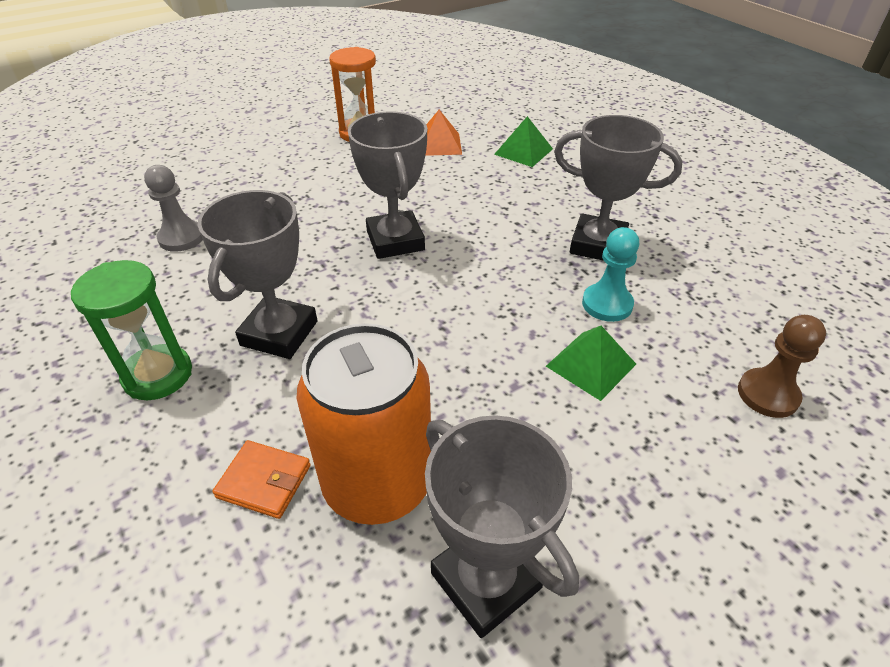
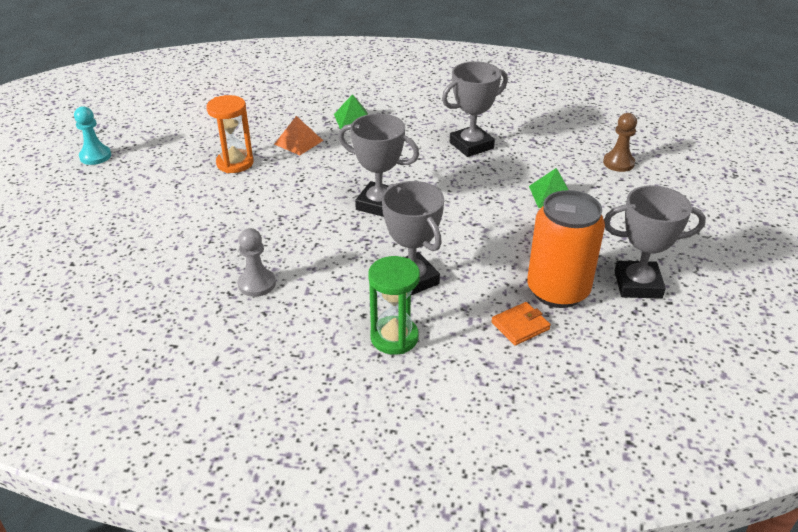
camera: 50 degrees left, 5 degrees down
(607, 304) = (518, 168): turquoise pawn -> turquoise pawn (95, 156)

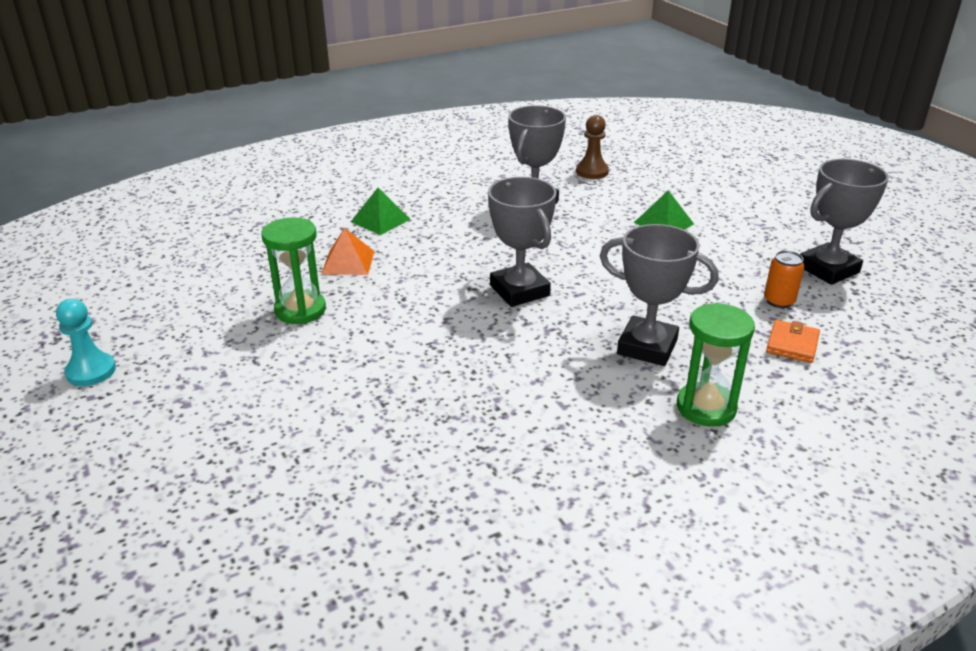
camera: 35 degrees left, 5 degrees down
(235, 163) = (300, 310): orange hourglass -> green hourglass
(257, 284) = (500, 423): grey pawn -> none
(379, 204) = (519, 291): grey trophy -> grey trophy turned 75 degrees clockwise
(557, 291) = (779, 301): orange can -> orange can, size x0.44
(618, 163) = (679, 177): brown pawn -> brown pawn (592, 171)

